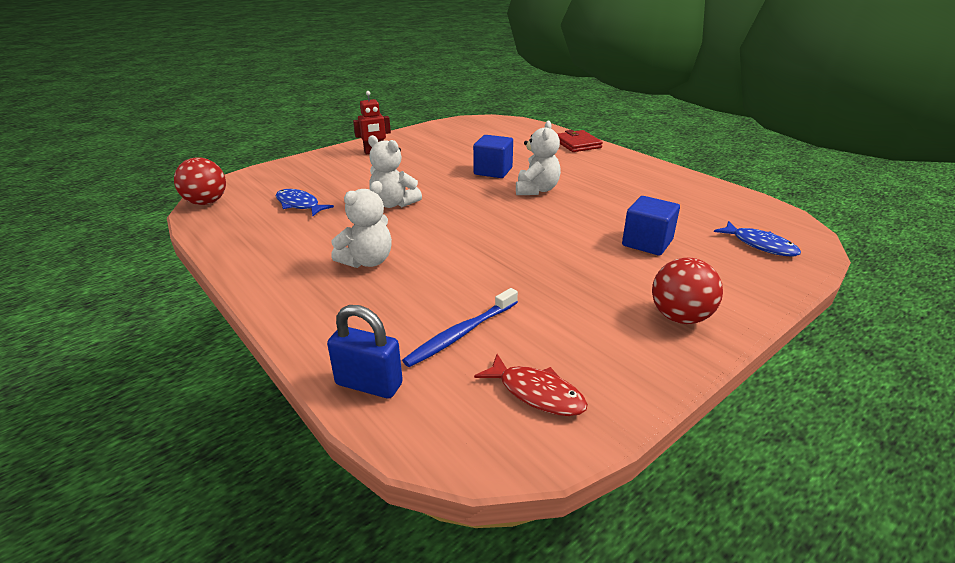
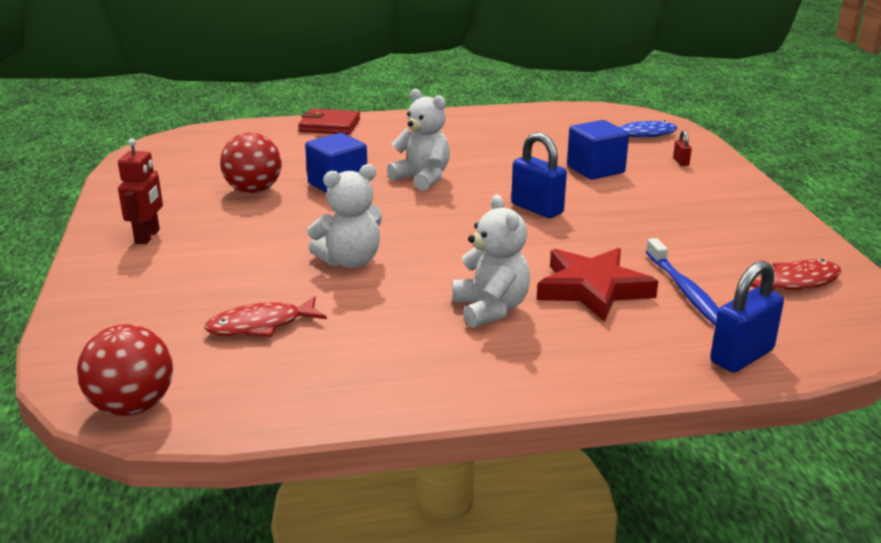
camera: 60 degrees left, 5 degrees down
(299, 205) = (261, 326): blue fish -> red fish
(428, 291) = (593, 289): none -> red star
(539, 238) = (537, 209): none -> blue padlock
(680, 317) = (726, 198): red ball -> red ball (253, 190)
(729, 277) = (681, 162): none -> red padlock

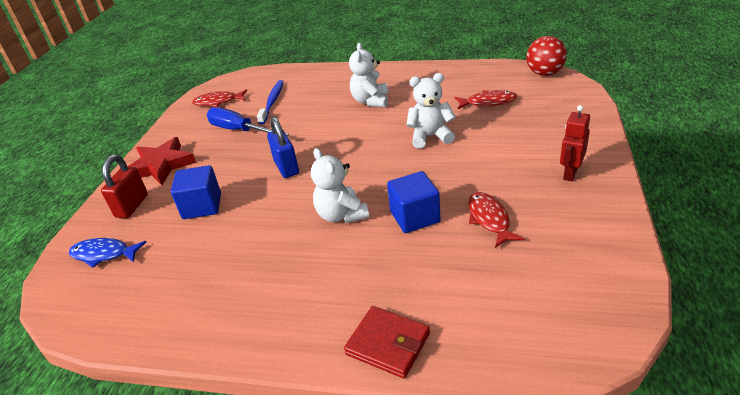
camera: 155 degrees left, 10 degrees up
(253, 190) = (489, 219): red ball -> red fish
(593, 289) = (313, 107): red star -> red star (161, 165)
(673, 243) = (240, 130): none -> blue screwdriver
(681, 162) = (132, 206): red padlock -> red padlock, size x2.15
(741, 356) = (288, 74): blue padlock -> none

